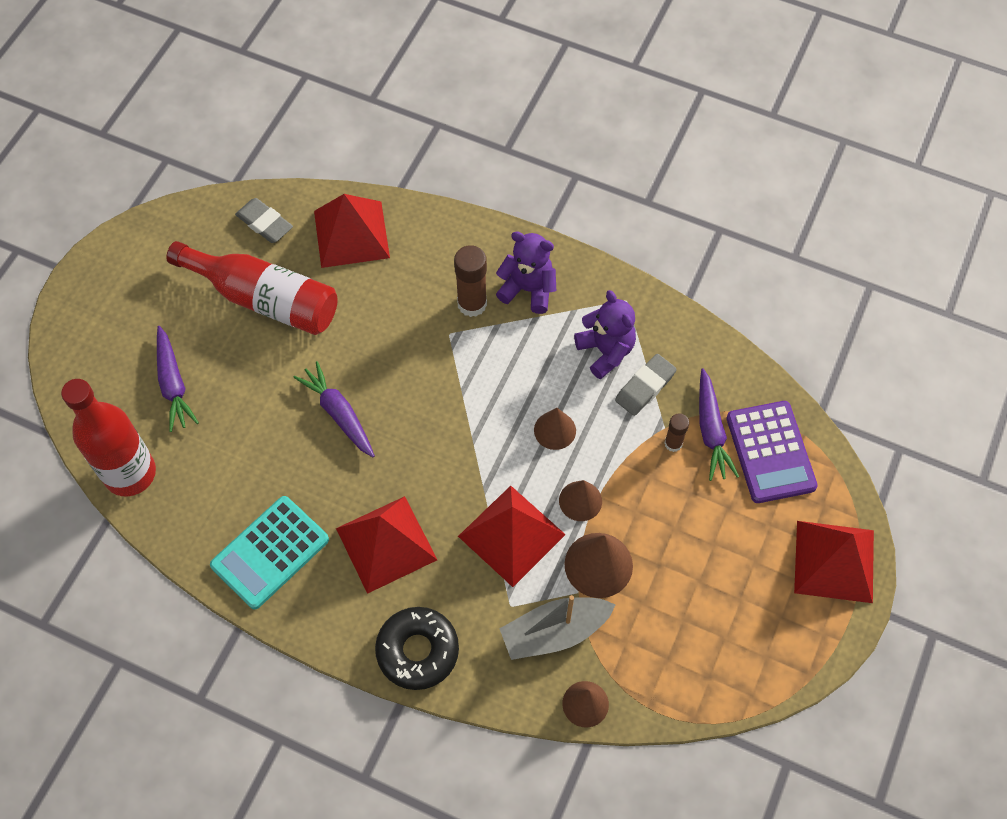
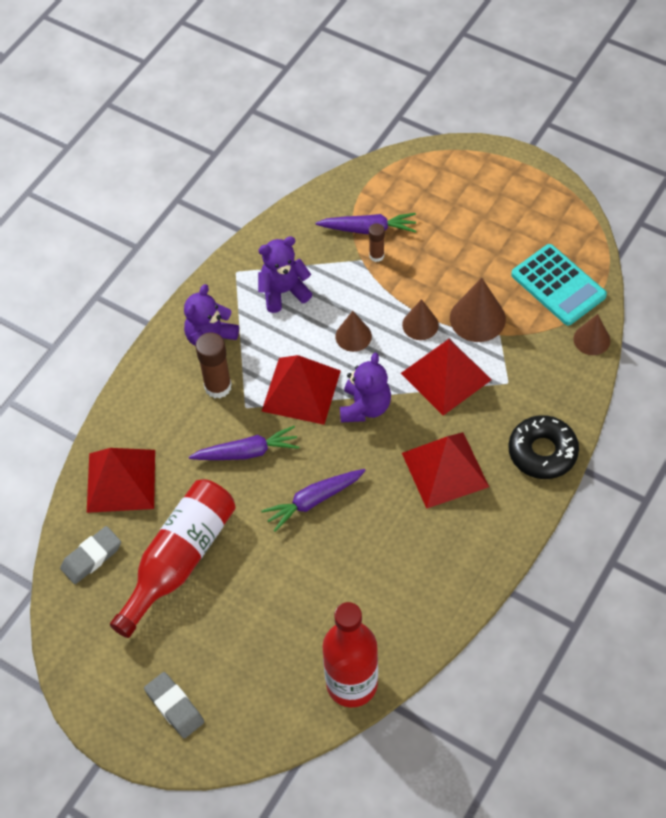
camera: 80 degrees left, 5 degrees down
(173, 384) = (260, 644): purple carrot -> purple carrot (247, 452)
(270, 552) = (444, 562): turquoise calculator -> turquoise calculator (558, 285)
(460, 452) = (365, 407): none -> purple teddy bear
(554, 632) = (532, 354): grey boat -> none
(645, 387) = (322, 268): grey eraser -> grey eraser (174, 707)
(770, 452) = (392, 194): purple calculator -> none
(834, 561) = (487, 169): red pyramid -> red pyramid (301, 390)

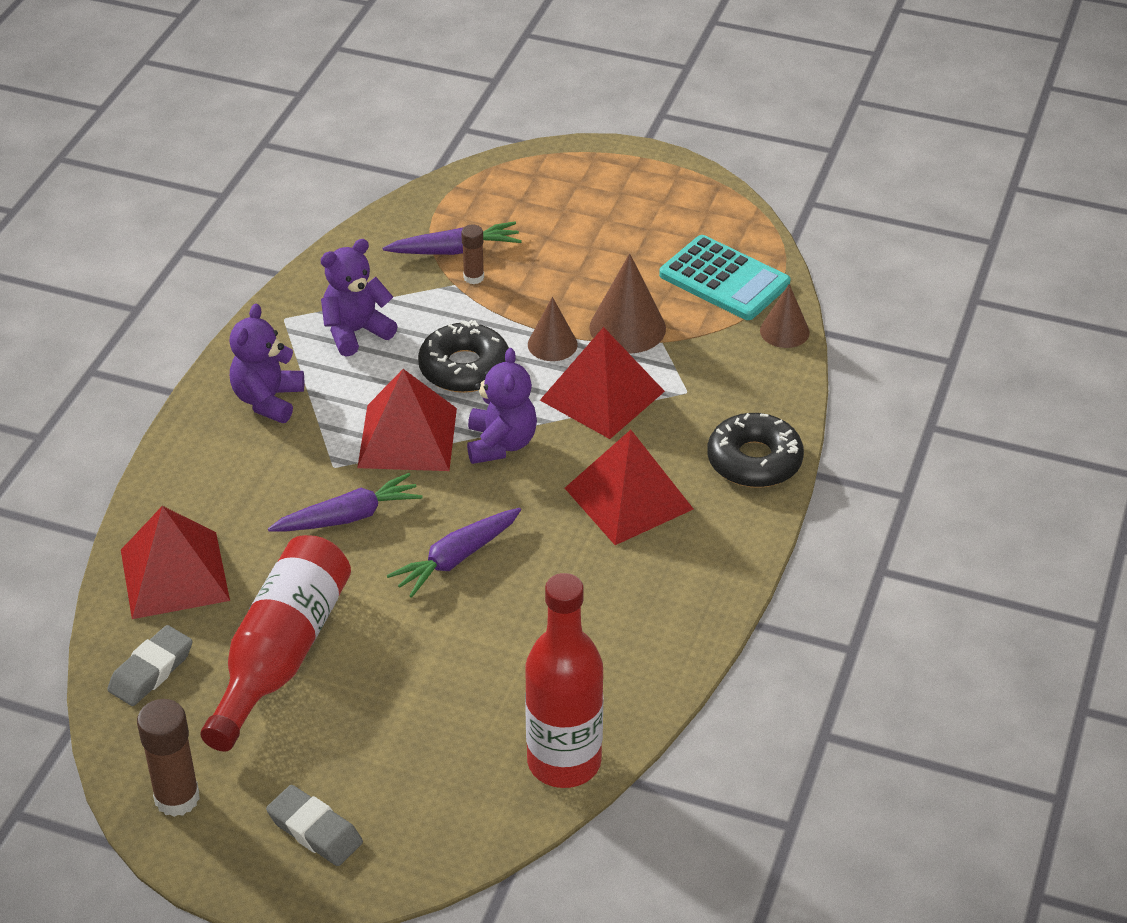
camera: 15 degrees left, 15 degrees down
(218, 387) = (289, 448): brown glue stick -> brown glue stick (177, 798)
(353, 336) = (464, 368): brown cone -> black donut

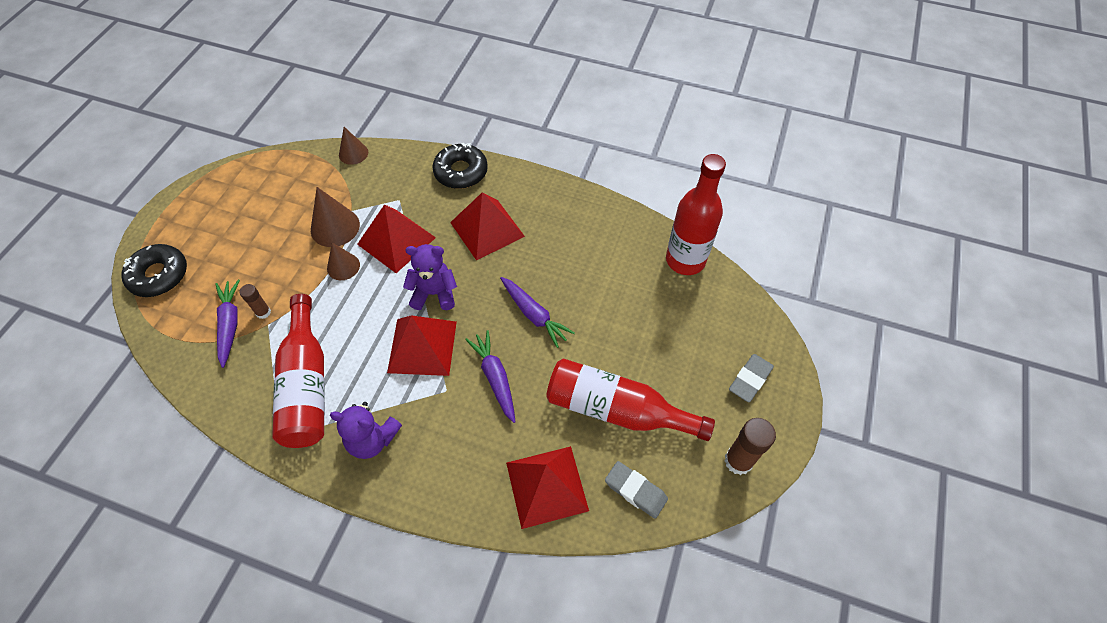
camera: 90 degrees left, 15 degrees up
(356, 332) = (307, 385): purple teddy bear -> red bottle
(464, 368) = (358, 315): black donut -> black donut (159, 275)
(724, 279) = (299, 178): turquoise calculator -> none

